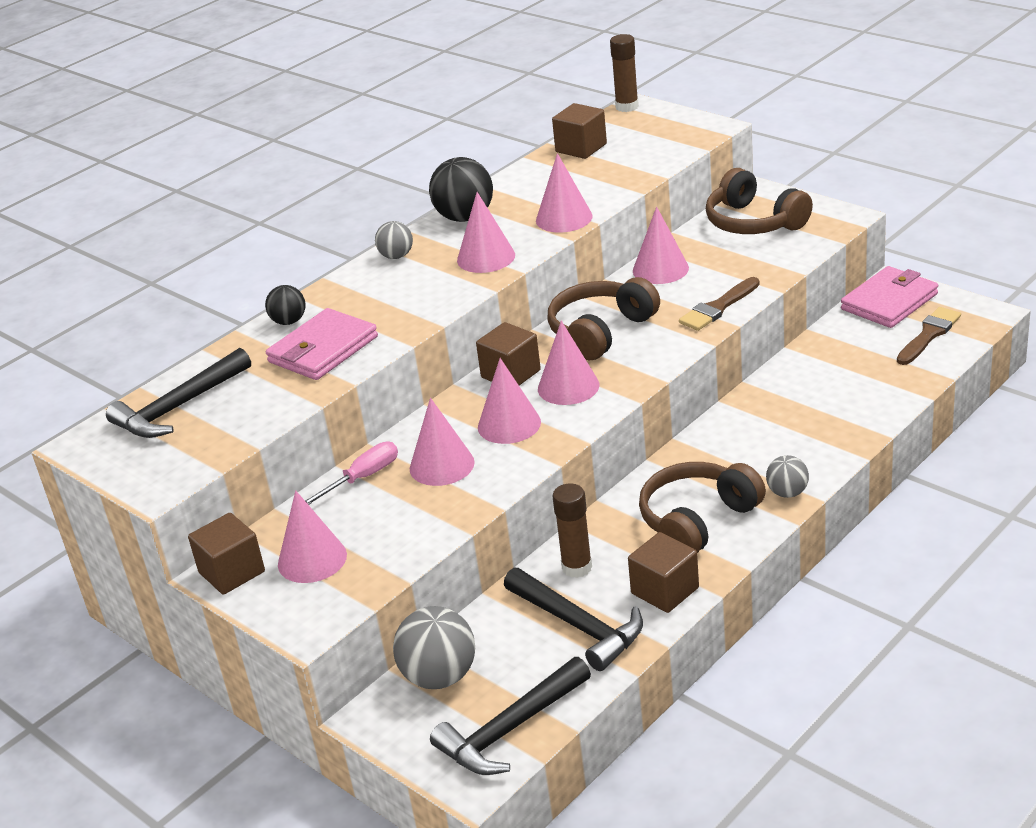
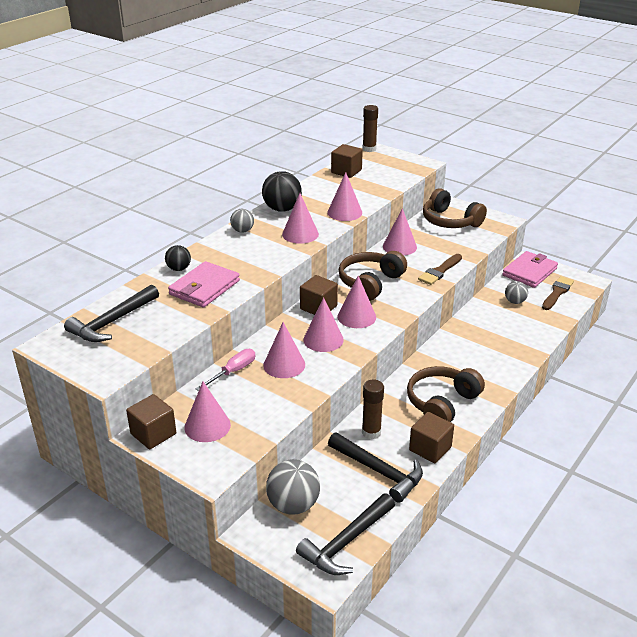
camera: 10 degrees left, 0 degrees up
(787, 493) = (494, 387): grey ball -> grey ball (514, 302)

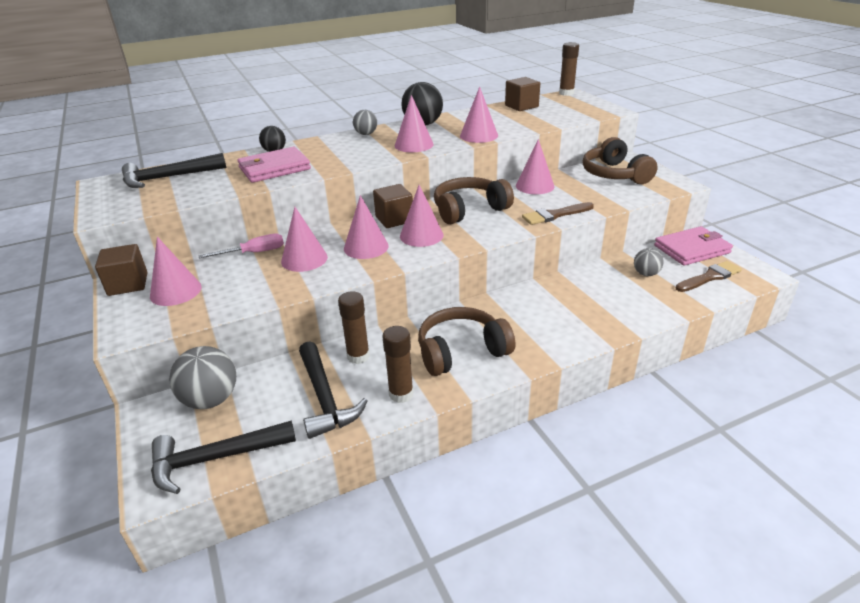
camera: 30 degrees right, 0 degrees up
(430, 449) = (401, 394): brown cube -> brown glue stick

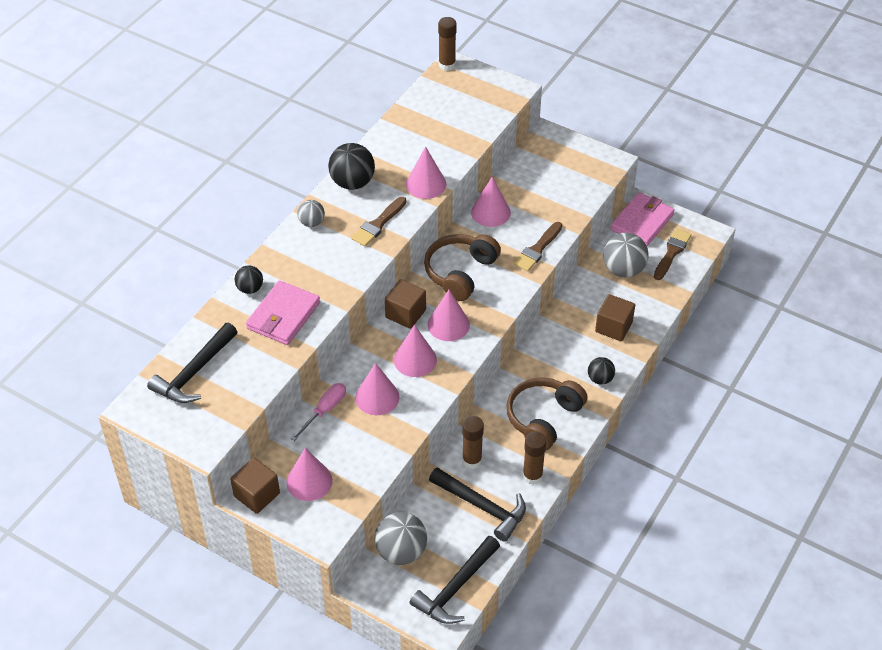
camera: 35 degrees left, 15 degrees up
(414, 145) = (378, 224): pink cone -> brown brush
(521, 106) = (422, 110): brown cube -> brown cube (613, 327)
(550, 343) = (600, 379): none -> black ball
(614, 174) = (548, 166): brown headphones -> none
(646, 274) = (623, 270): grey ball -> grey ball, size x1.74

